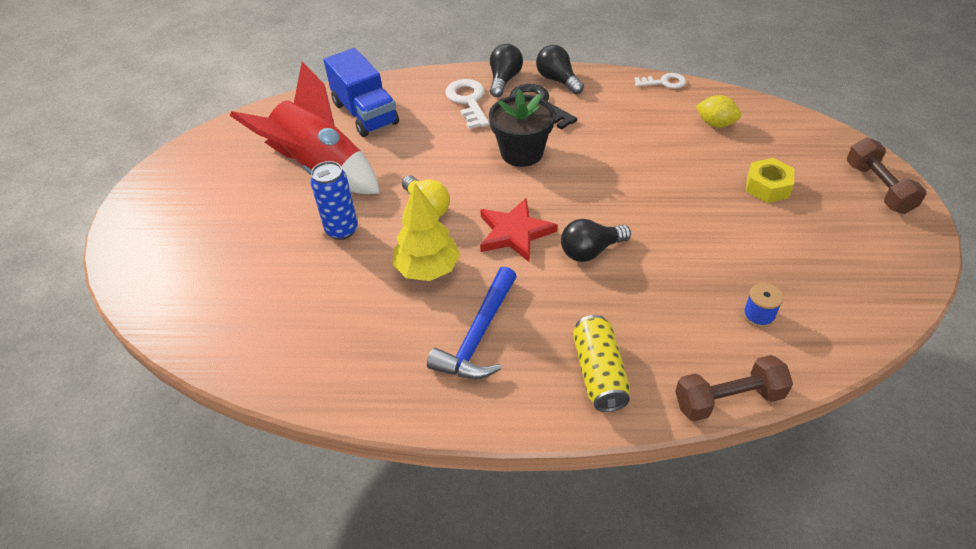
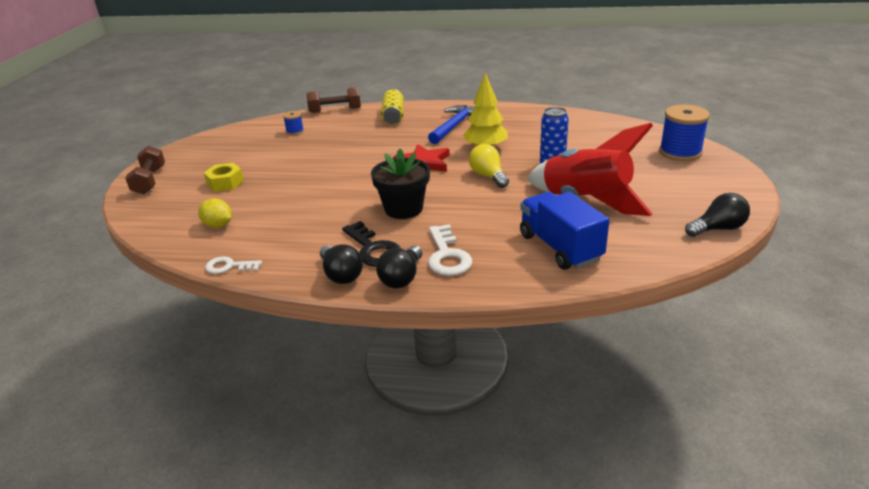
camera: 175 degrees left, 15 degrees down
(161, 263) = (680, 152): none -> blue spool
(591, 251) = (374, 154): black light bulb -> black light bulb (717, 229)

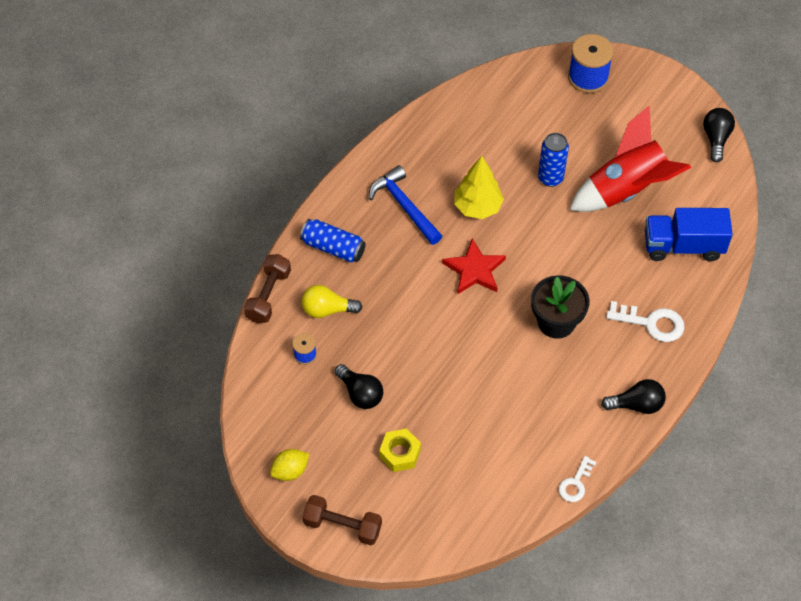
camera: 65 degrees left, 25 degrees up
(218, 225) = (493, 477): yellow lemon -> yellow lemon (290, 471)
(373, 249) = (611, 369): black key -> none
(393, 116) = (333, 247): yellow can -> blue can
(402, 278) = (665, 365): black light bulb -> black light bulb (360, 393)
(488, 176) = (537, 233): yellow light bulb -> yellow light bulb (327, 310)

